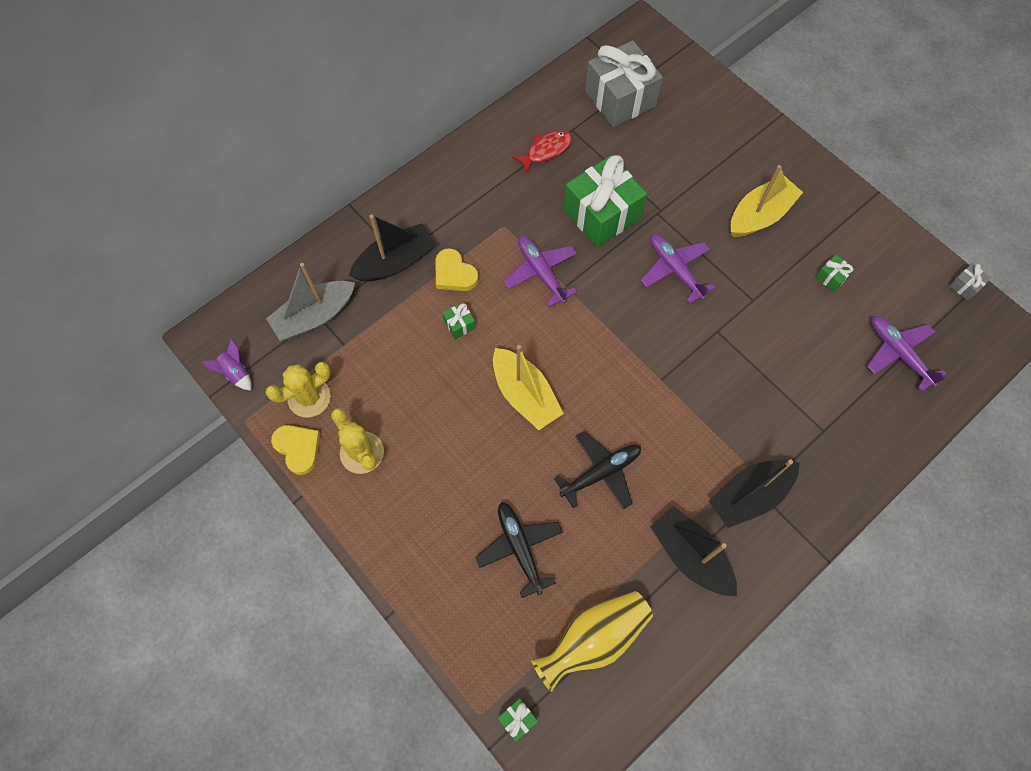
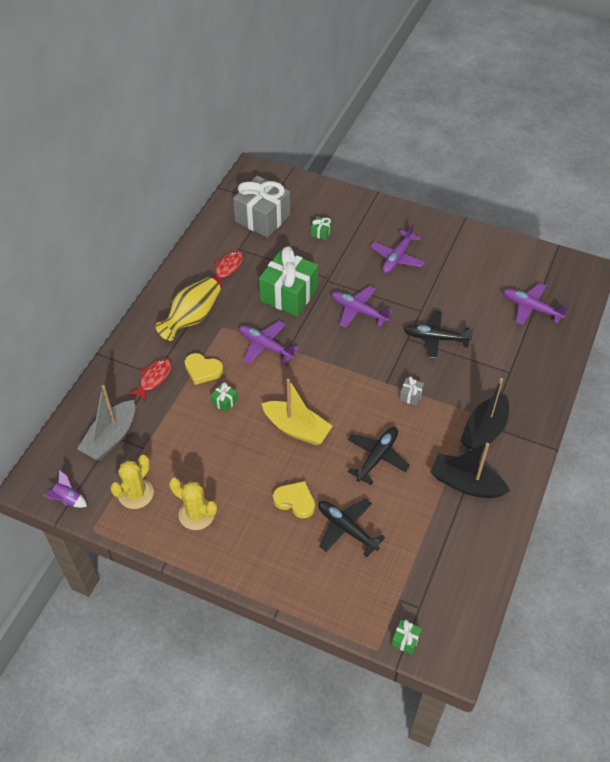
camera: 25 degrees left, 15 degrees down
(298, 448) = (146, 531): yellow heart -> yellow heart (295, 501)
(395, 262) = (154, 378): black boat -> red fish
(593, 639) = (430, 564): yellow vase -> yellow vase (192, 318)
(752, 345) = (435, 338): none -> black plane
(760, 215) = (397, 257): yellow boat -> purple plane
(831, 277) = (464, 278): green gift -> green gift (321, 233)
(965, 286) = (549, 253): grey gift -> grey gift (410, 396)

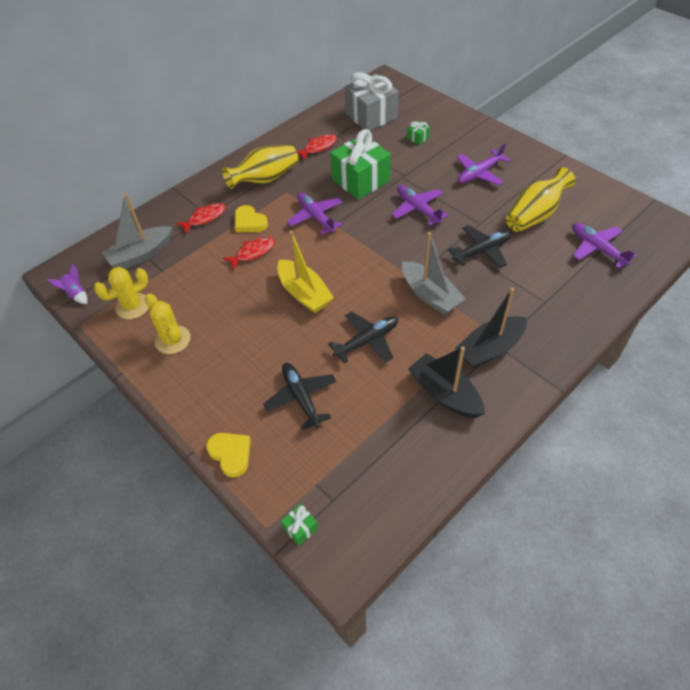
camera: 25 degrees right, 0 degrees up
(224, 402) = (253, 253): green gift -> red fish
(295, 501) = (267, 356): yellow heart -> yellow heart (231, 454)
(410, 396) = (430, 295): grey gift -> grey boat
(435, 338) = (482, 251): black plane -> black plane turned 120 degrees clockwise
(465, 288) = (535, 215): none -> yellow vase

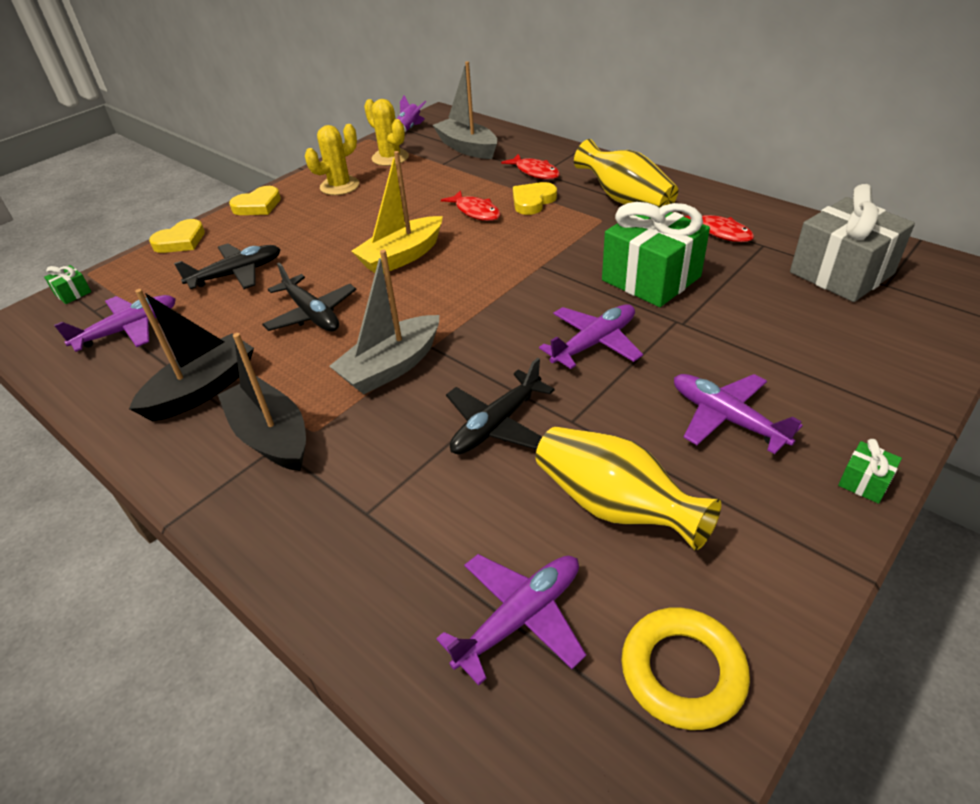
camera: 85 degrees right, 10 degrees down
(184, 400) = (258, 205): none -> yellow heart
(315, 217) = (553, 248): purple plane -> purple plane (129, 329)
(418, 138) = (803, 331): green gift -> green gift (864, 482)
(482, 251) = (496, 424): black plane -> black plane turned 75 degrees clockwise
(612, 207) = (682, 671): none -> yellow ring

